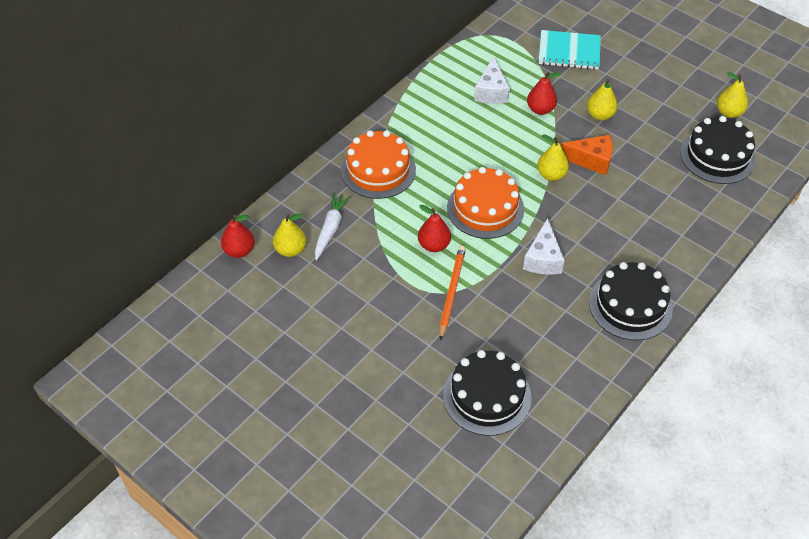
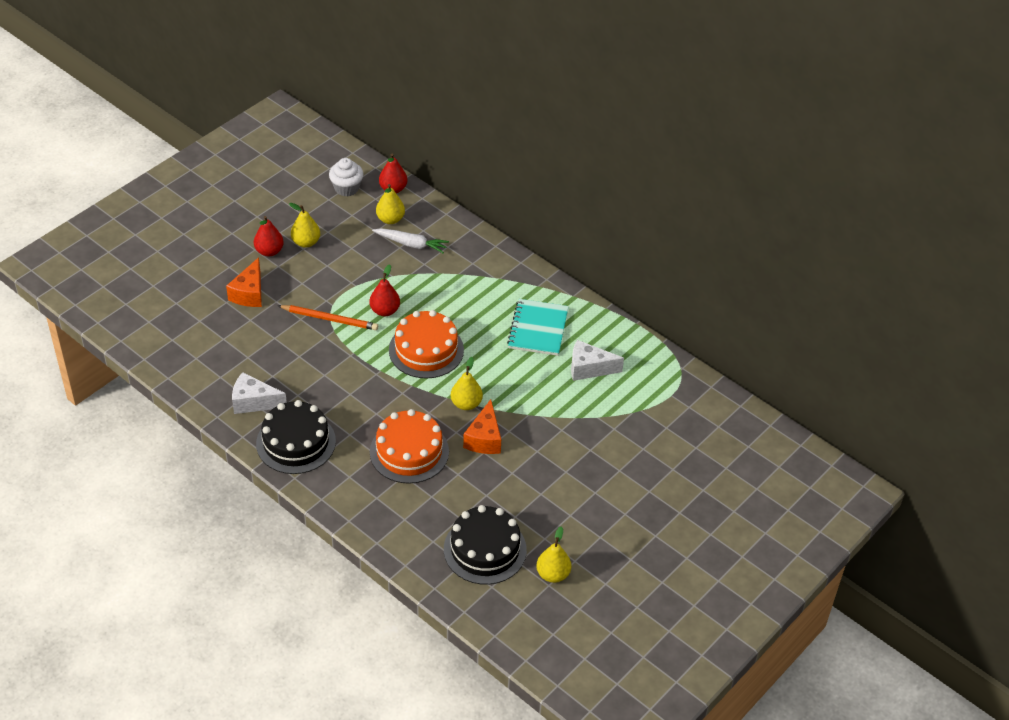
camera: 90 degrees right, 5 degrees down
(237, 294) = (346, 188): none -> white cupcake
(378, 170) = (481, 277): orange cake -> orange cake (409, 451)
(419, 373) = (249, 293): none -> orange cheese
(487, 396) = (218, 333): black cake -> none
(540, 109) = (561, 406): red pear -> red pear (269, 251)
(543, 259) = (359, 385): white cheese -> white cheese (253, 402)
(569, 52) = (655, 441): turquoise notebook -> turquoise notebook (538, 329)
(600, 115) = (551, 455): yellow pear -> yellow pear (306, 242)

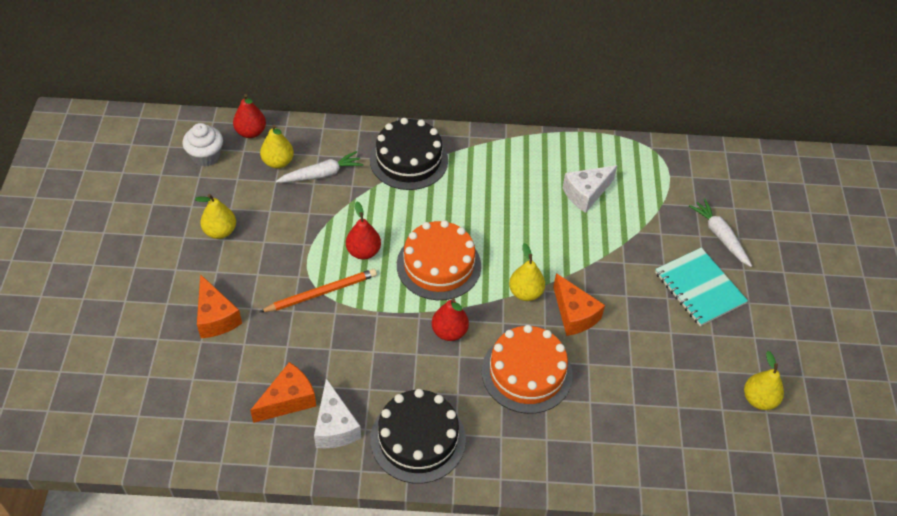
camera: 40 degrees left, 5 degrees up
(242, 369) = (288, 400): none -> orange cheese
(253, 402) = (335, 426): white cheese -> white cheese turned 75 degrees counterclockwise
(269, 251) = (192, 262): red pear -> red pear (449, 332)
(485, 549) = (685, 419): black cake -> black cake (409, 160)
(538, 329) = (510, 185): turquoise notebook -> turquoise notebook (699, 288)
(659, 458) = (720, 236): none -> white carrot

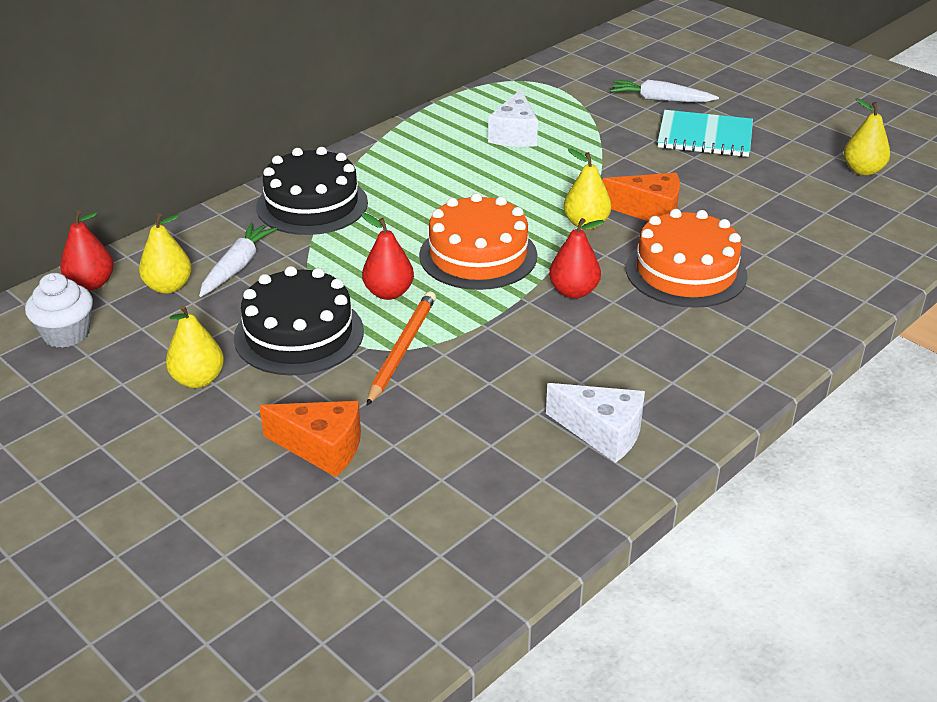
camera: 45 degrees left, 15 degrees down
(288, 400) = (522, 450): orange cheese -> none
(418, 439) = (688, 381): black cake -> black cake (299, 334)

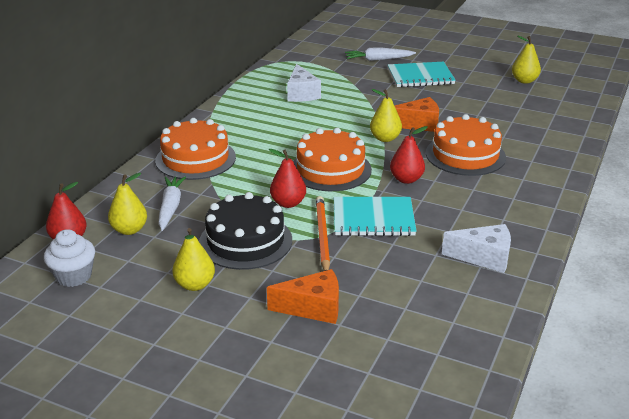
camera: 20 degrees left, 5 degrees down
(312, 204) = (195, 159): black cake -> orange cake
(487, 340) = (373, 219): none -> turquoise notebook

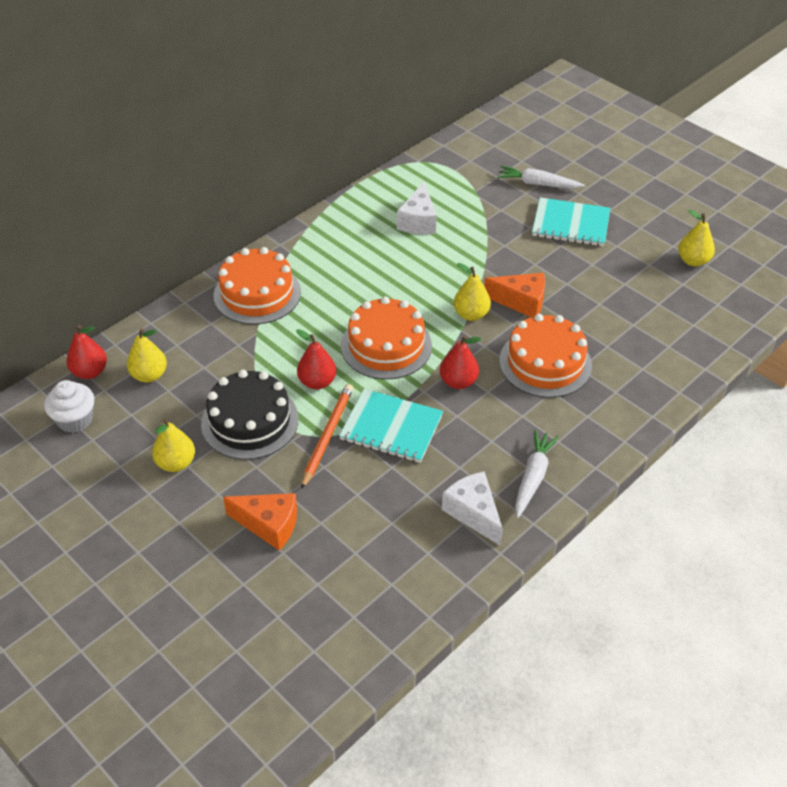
camera: 20 degrees right, 15 degrees up
(170, 207) = (201, 356): white carrot -> white carrot (533, 477)
(484, 257) = (473, 513): white cheese -> white cheese turned 150 degrees counterclockwise

